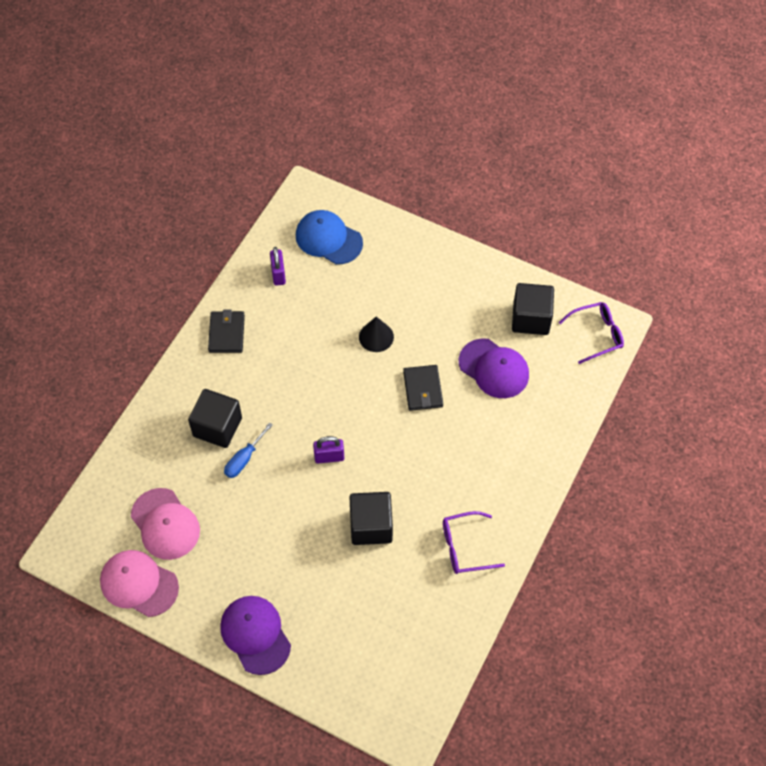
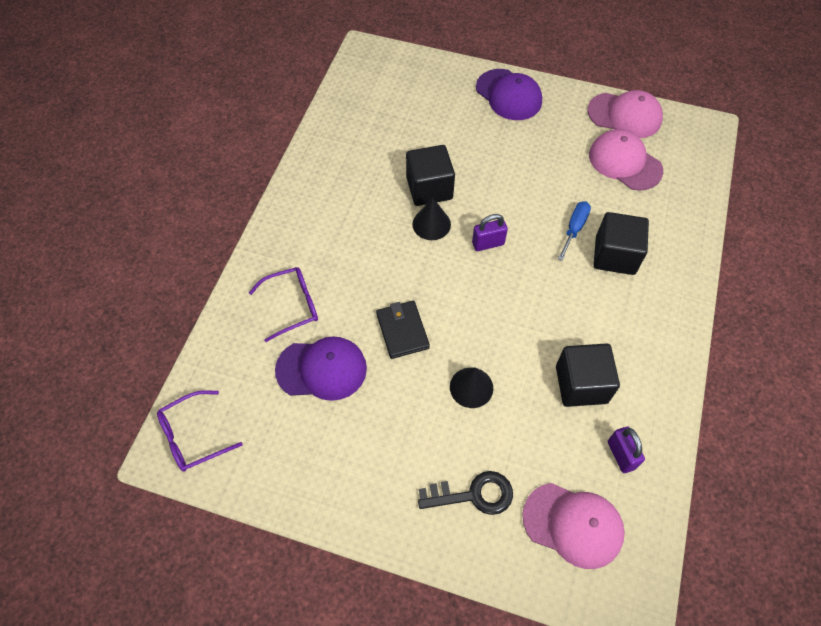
camera: 170 degrees right, 0 degrees up
(226, 333) = (651, 362): black wallet -> none
(328, 239) = (573, 525): blue cap -> pink cap
(377, 486) = (431, 224): none -> black cone
(392, 266) = (473, 494): none -> black key
(465, 547) = (335, 183): purple glasses -> purple glasses (292, 305)
(494, 368) = (322, 369): purple cap -> purple cap turned 150 degrees clockwise
(530, 319) = (279, 445): black cube -> black cube (581, 384)

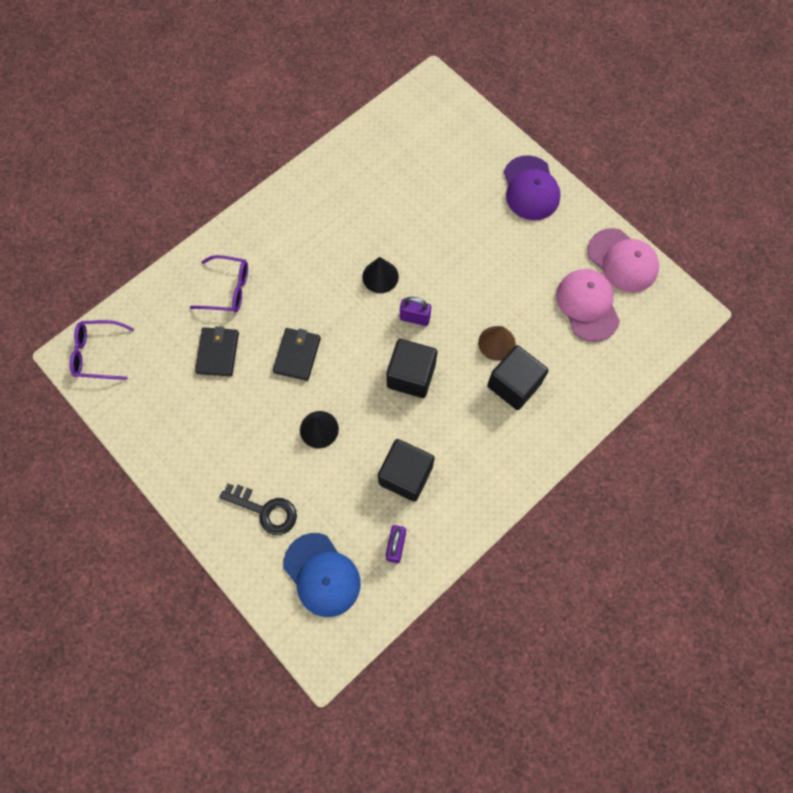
camera: 30 degrees right, 10 degrees up
(322, 369) = (218, 353): purple cap -> black wallet
(429, 188) = (400, 243): black cube -> black cube (411, 375)
(573, 525) = (322, 574): pink cap -> blue cap
(574, 229) = (496, 343): blue screwdriver -> brown cone

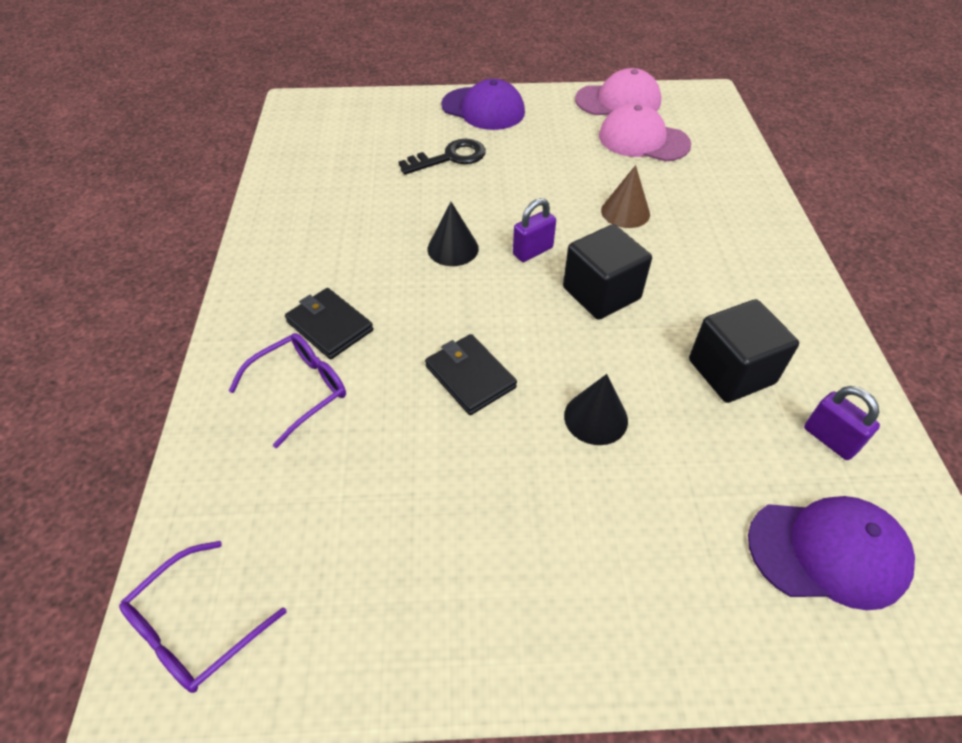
camera: 50 degrees left, 20 degrees down
(218, 353) = (375, 459): black wallet -> black wallet (329, 326)
(265, 510) = (672, 560): black key -> black key (450, 158)
(322, 574) = (828, 552): blue cap -> purple cap
(514, 384) = (686, 226): black cube -> none

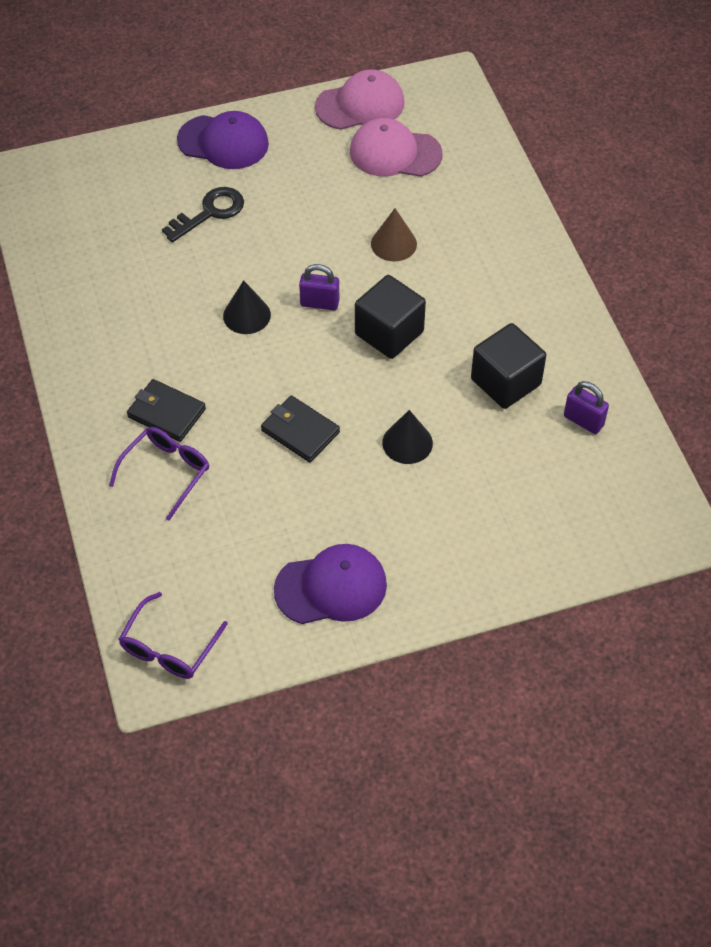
camera: 15 degrees left, 5 degrees up
(533, 251) = (319, 303): purple padlock -> purple padlock turned 60 degrees clockwise
(828, 552) = (584, 501): purple cap -> purple cap (331, 587)

